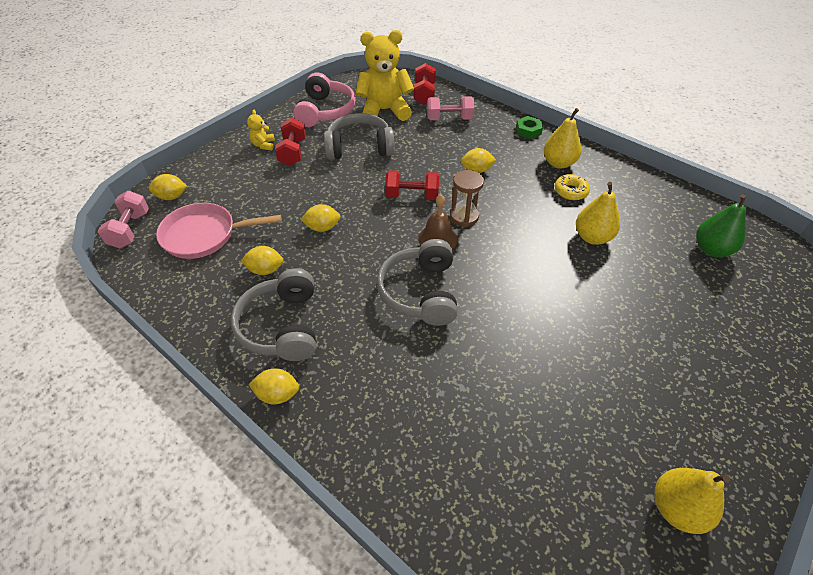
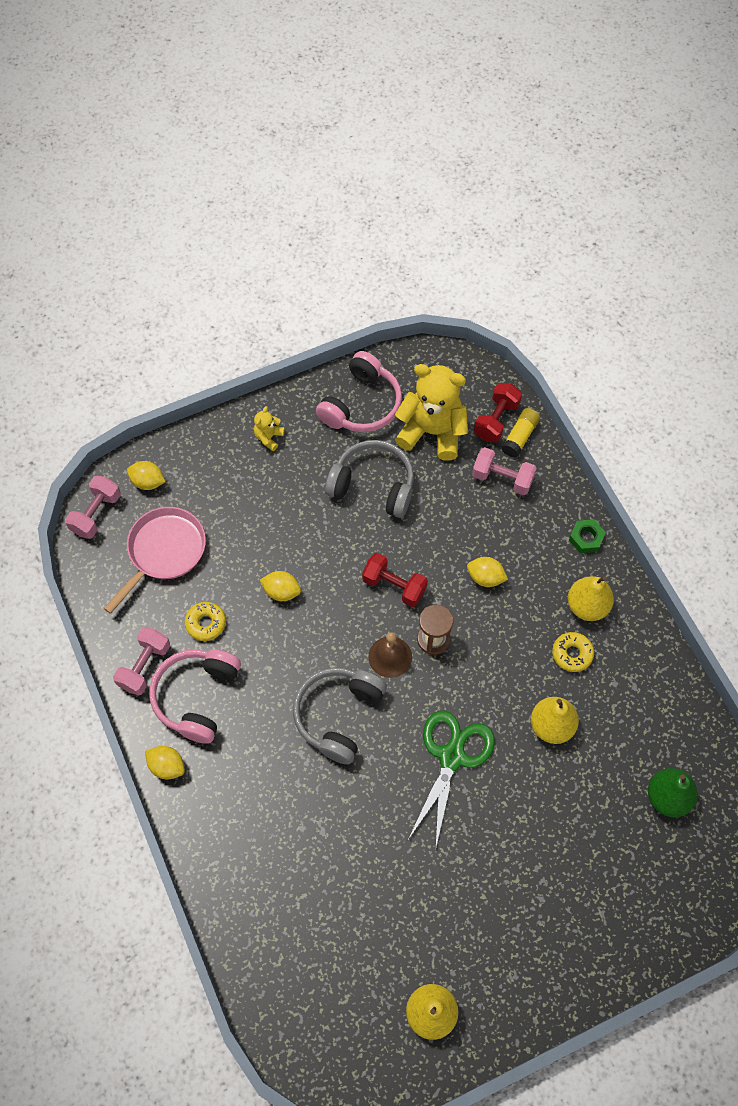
camera: 25 degrees right, 15 degrees up
(204, 235) = (164, 552): pink pan -> pink pan turned 105 degrees clockwise
(219, 321) = (145, 666): none -> pink dumbbell
(265, 270) = (206, 623): yellow lemon -> yellow donut
(282, 326) = (196, 697): grey headphones -> pink headphones
(293, 152) = (296, 463): red dumbbell -> none
(446, 97) = (519, 437): none -> yellow glue stick
(534, 285) = (452, 757): none -> green scissors

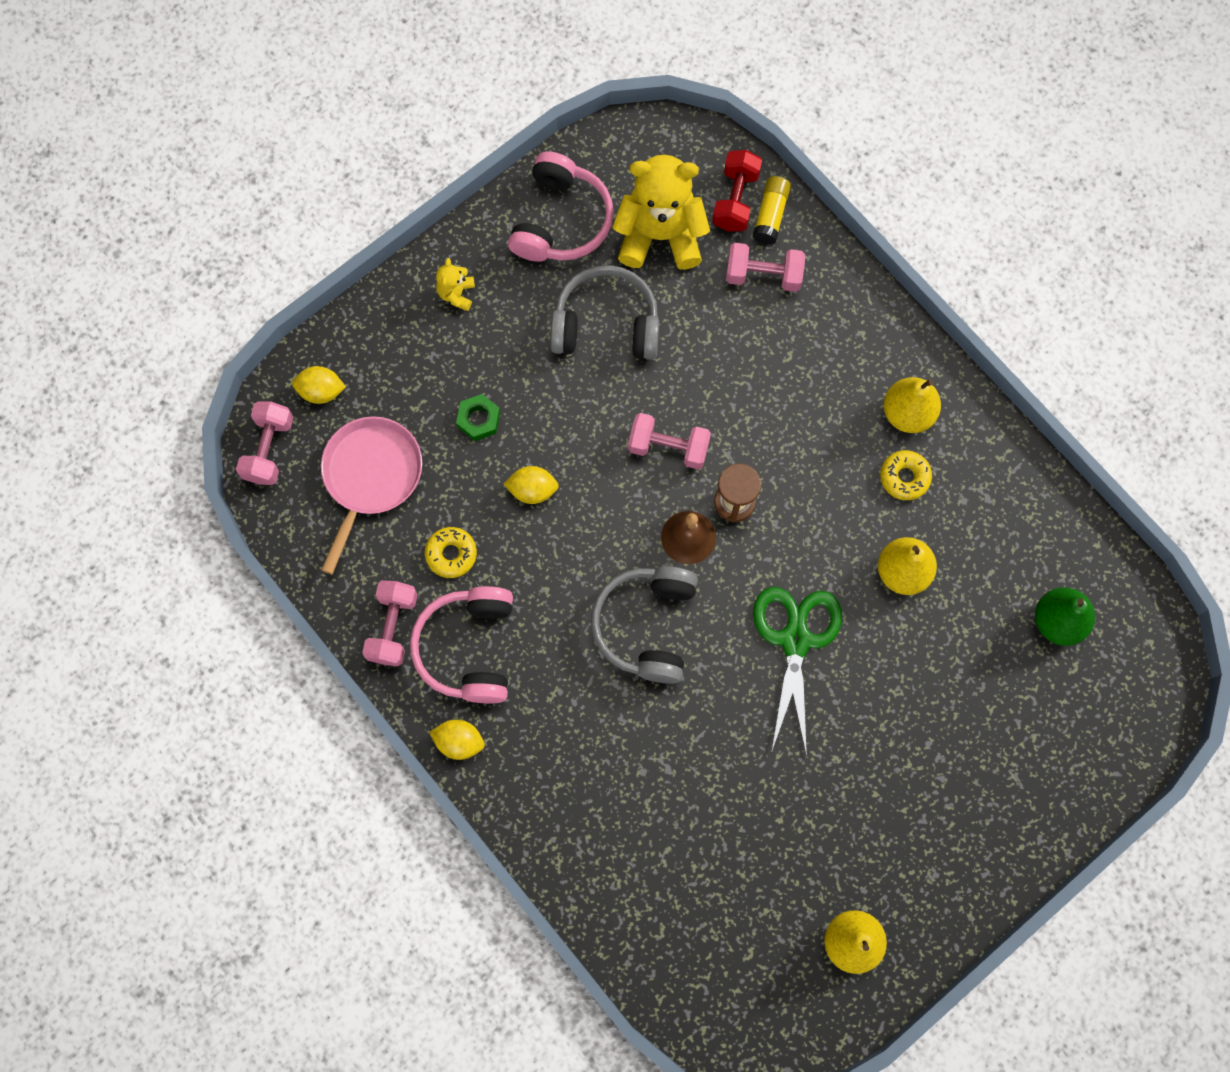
camera: 15 degrees left, 10 degrees up
(394, 586) = (668, 447): red dumbbell -> pink dumbbell
(485, 577) = (776, 408): yellow lemon -> none
(586, 538) = (885, 327): green nut -> green nut (478, 419)

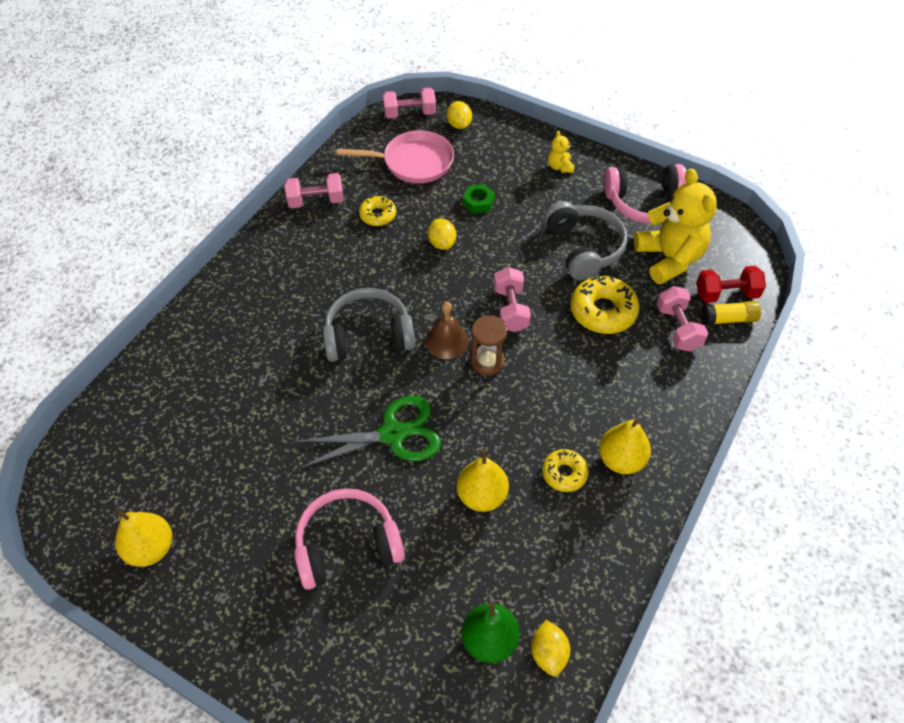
camera: 70 degrees right, 20 degrees down
(456, 294) = (560, 167): yellow teddy bear -> yellow teddy bear turned 90 degrees counterclockwise
(459, 741) = (248, 256): yellow lemon -> yellow lemon (548, 653)
(468, 648) = (315, 242): pink headphones -> pink headphones (347, 545)
(710, 345) = (603, 311): none -> yellow donut

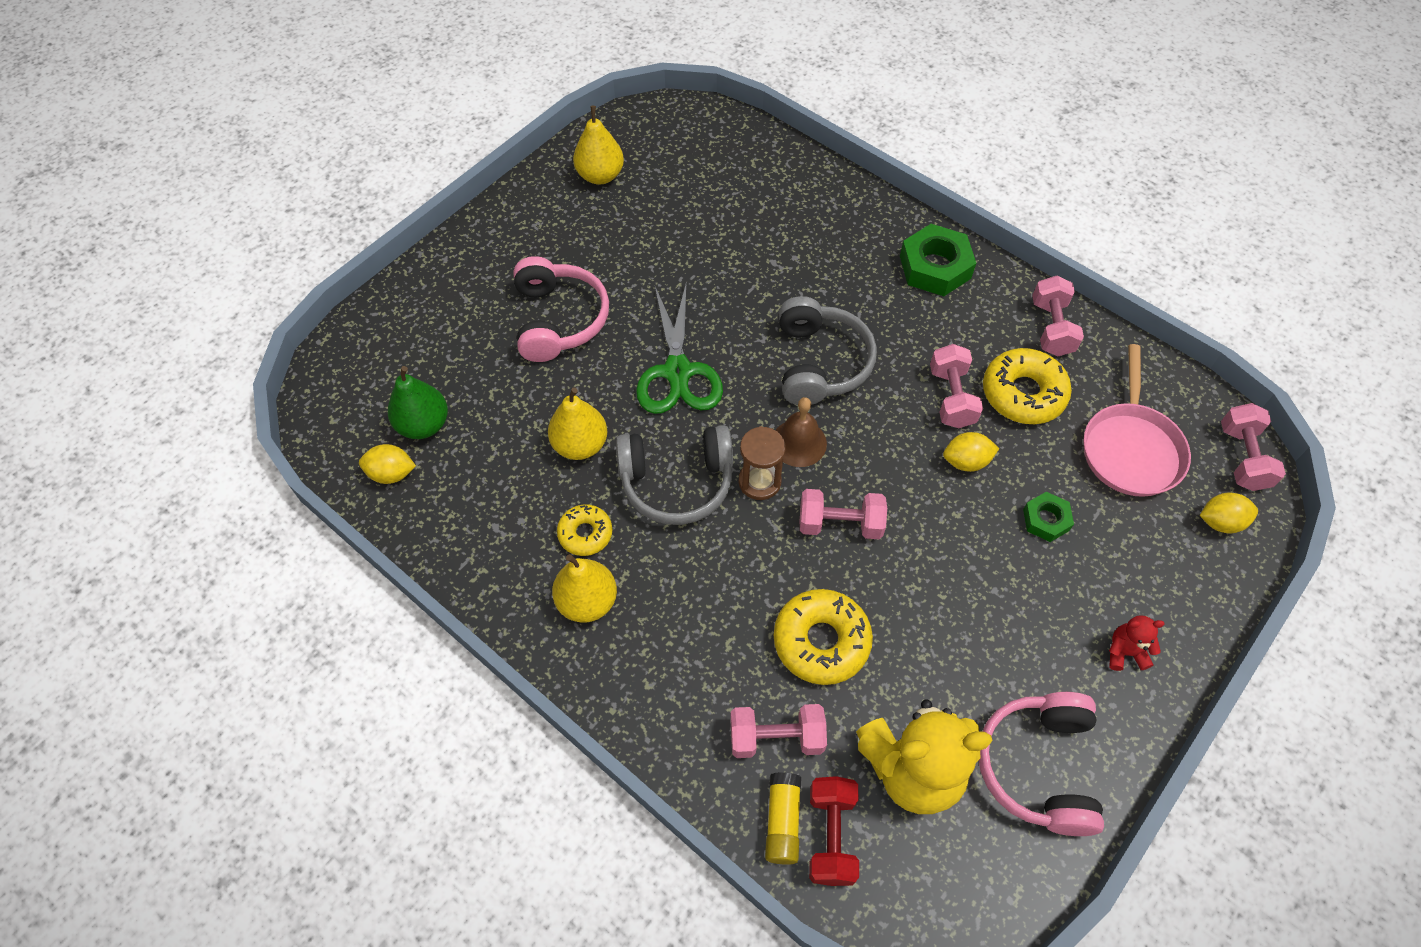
camera: 100 degrees right, 5 degrees up
(261, 270) = (935, 267): none -> green nut
(378, 215) = (1023, 393): yellow donut -> yellow donut, size x1.68
(388, 254) = (951, 397): none -> pink dumbbell
(560, 167) = (1125, 652): yellow teddy bear -> red teddy bear
(584, 248) = (944, 645): grey headphones -> grey headphones (677, 482)

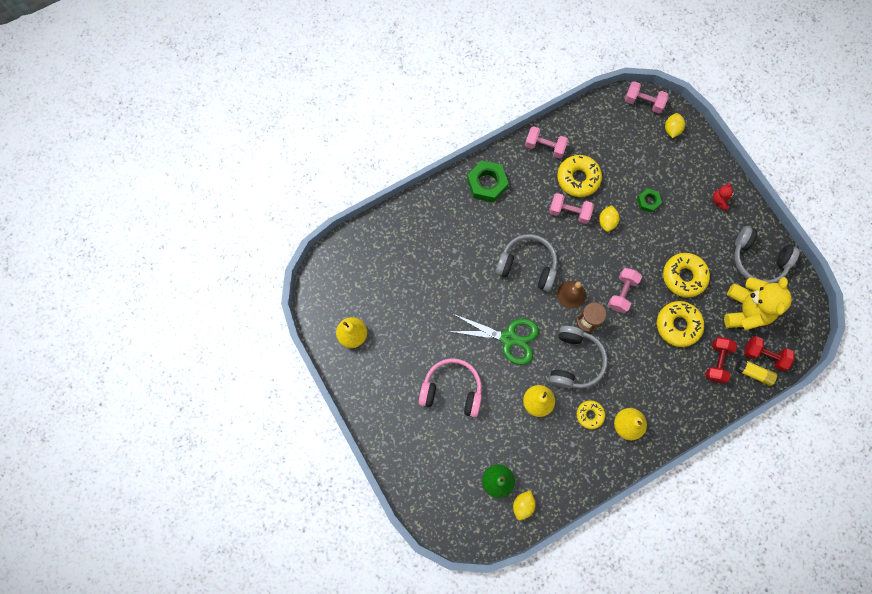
camera: 70 degrees left, 15 degrees up
(776, 737) = (716, 362): pink dumbbell -> red dumbbell
(926, 625) = (684, 276): none -> yellow donut
(1038, 766) = (758, 260): pink headphones -> grey headphones
(1130, 448) = (623, 146): pink pan -> none

